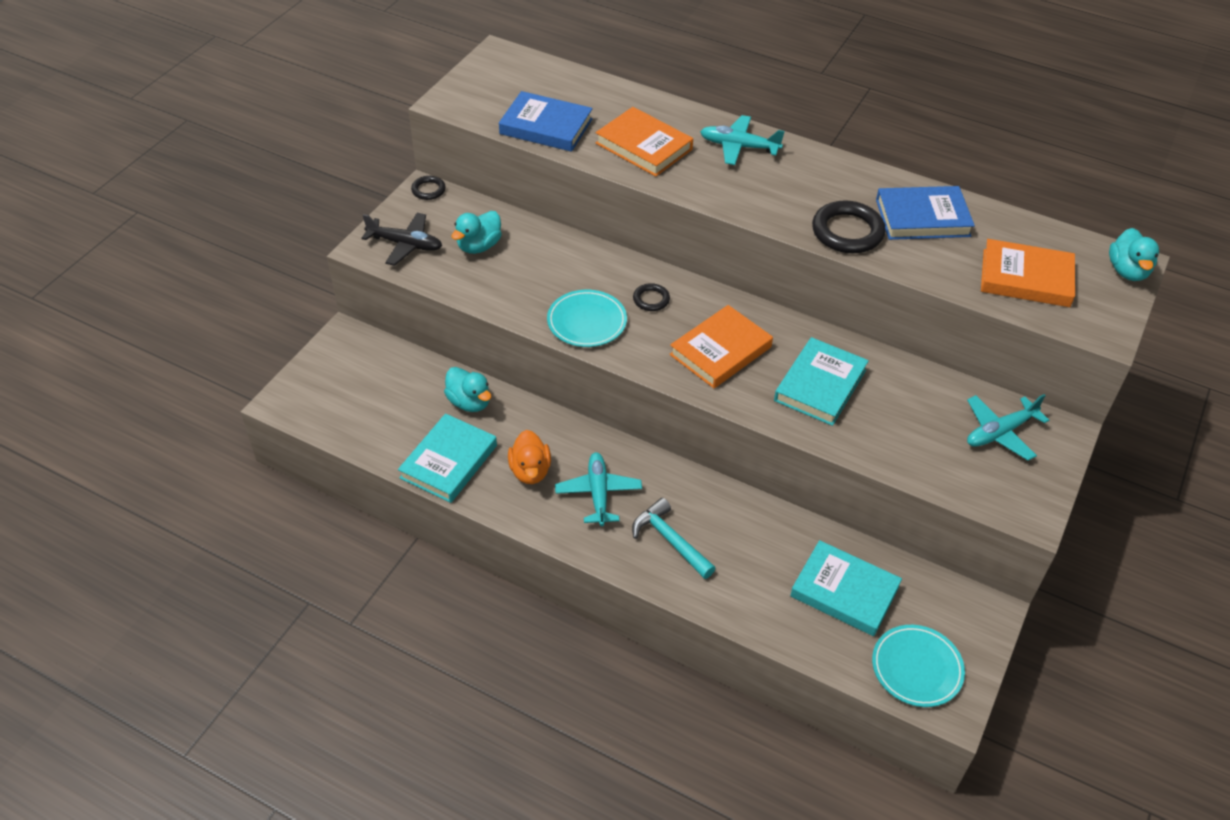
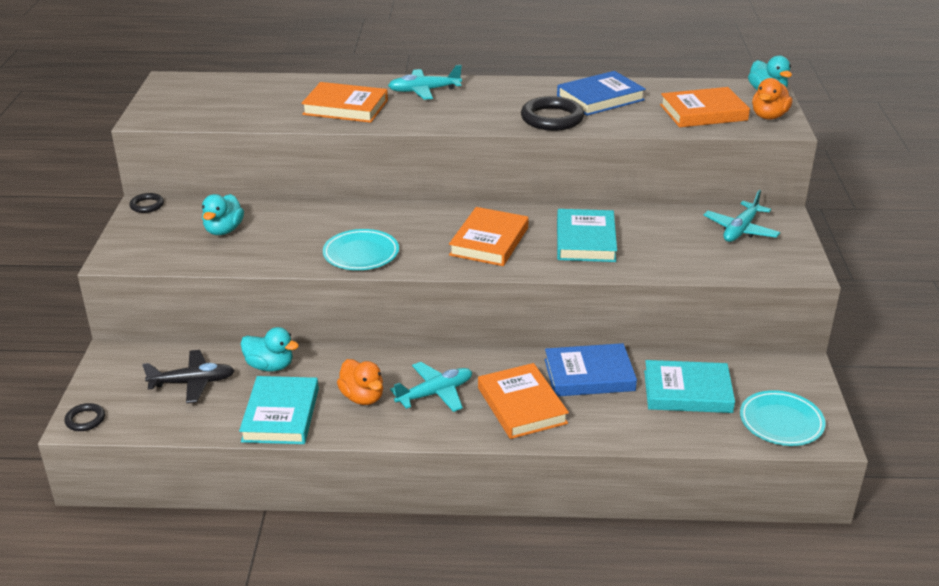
camera: 25 degrees left, 15 degrees down
(405, 244) = (152, 246): black plane -> black plane (193, 382)
(546, 126) = (250, 114): blue book -> blue book (589, 375)
(598, 493) = (435, 393): turquoise plane -> turquoise plane turned 90 degrees clockwise
(651, 299) = (405, 225): black ring -> black ring (85, 420)
(670, 540) = (522, 405): turquoise hammer -> orange book
(1100, 309) = (768, 116): none -> orange duck

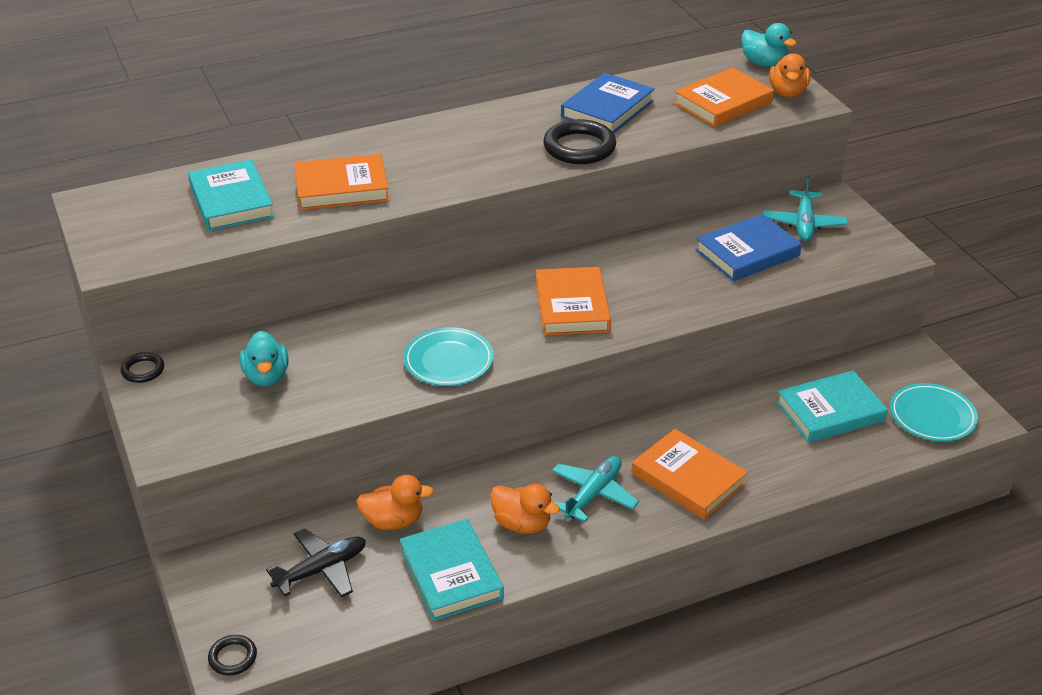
camera: 25 degrees left, 5 degrees up
(270, 366) = (393, 521): turquoise duck -> orange duck
(424, 91) = (411, 144): turquoise plane -> none
(585, 240) = (667, 277): turquoise book -> turquoise book (231, 201)
(589, 375) = (728, 423): blue book -> blue book (747, 253)

